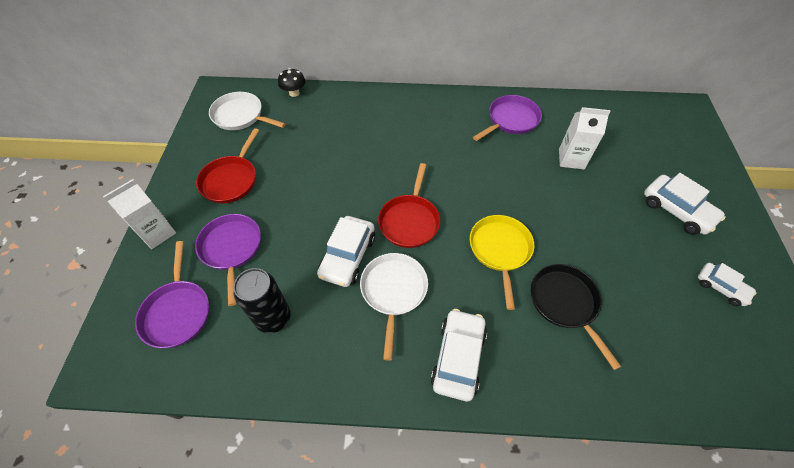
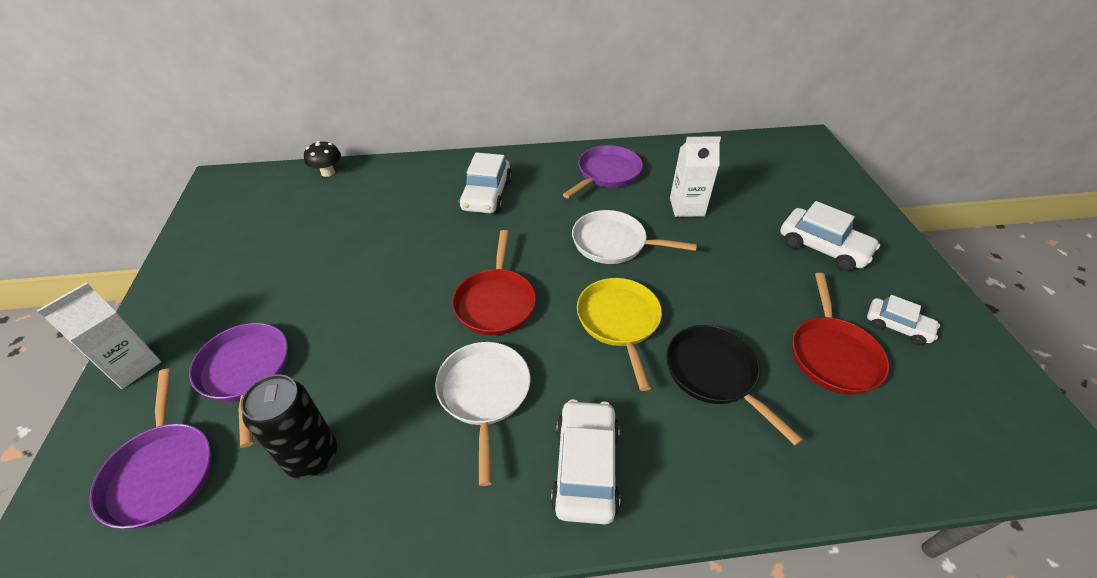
camera: 10 degrees left, 10 degrees down
(231, 180) = (243, 283): red pan -> red pan (832, 354)
(240, 116) = (255, 206): white pan -> white pan (613, 243)
(348, 256) = (415, 358): white car -> white car (487, 195)

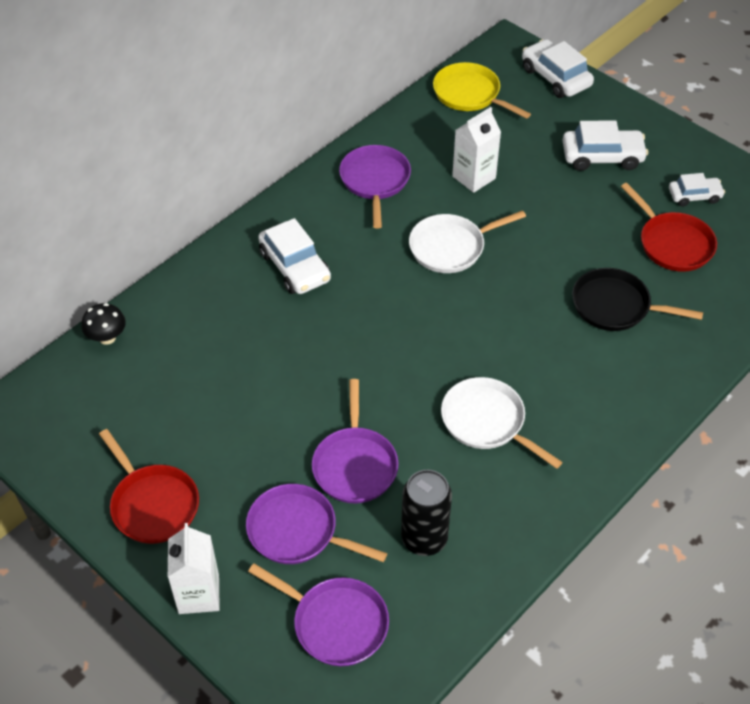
camera: 40 degrees left, 5 degrees up
(347, 352) = (355, 465): none -> purple pan
(495, 302) = (417, 354): red pan -> red pan (152, 504)
(585, 467) = (597, 419): white car -> white car (555, 77)
(619, 321) = (520, 310): yellow pan -> yellow pan (470, 94)

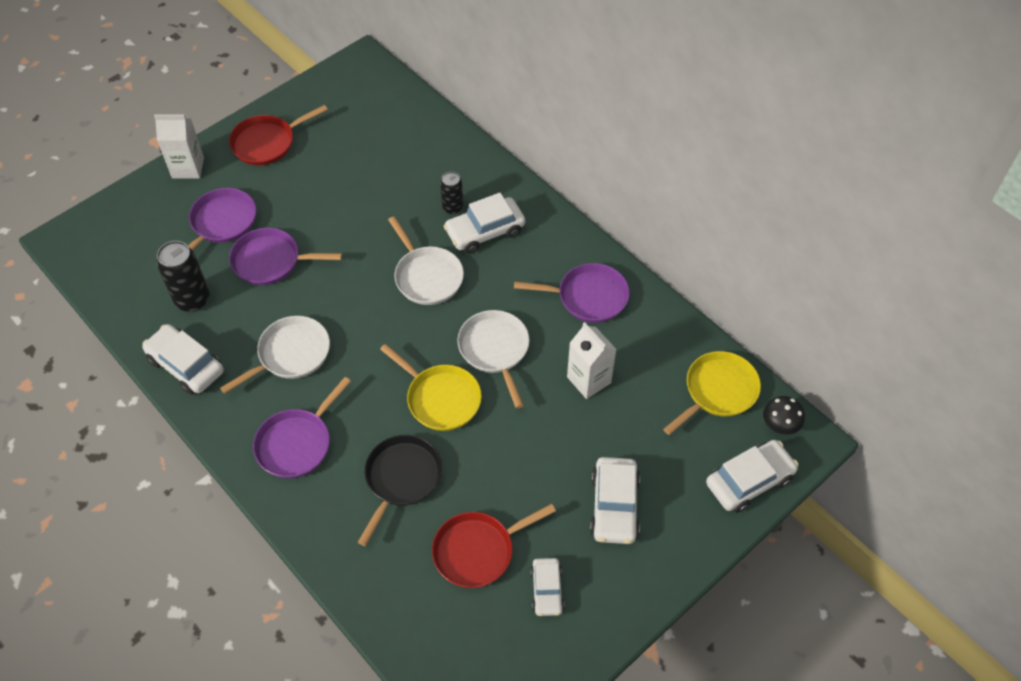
camera: 95 degrees right, 5 degrees up
(107, 337) = (425, 114): black mushroom -> black mushroom (779, 426)
(261, 298) = (452, 208): none -> black can
(335, 623) = (141, 242): purple pan -> purple pan (297, 443)
(362, 311) = (427, 276): none -> white pan
(517, 285) = (440, 398): none -> yellow pan
(521, 525) = (186, 365): none -> white car

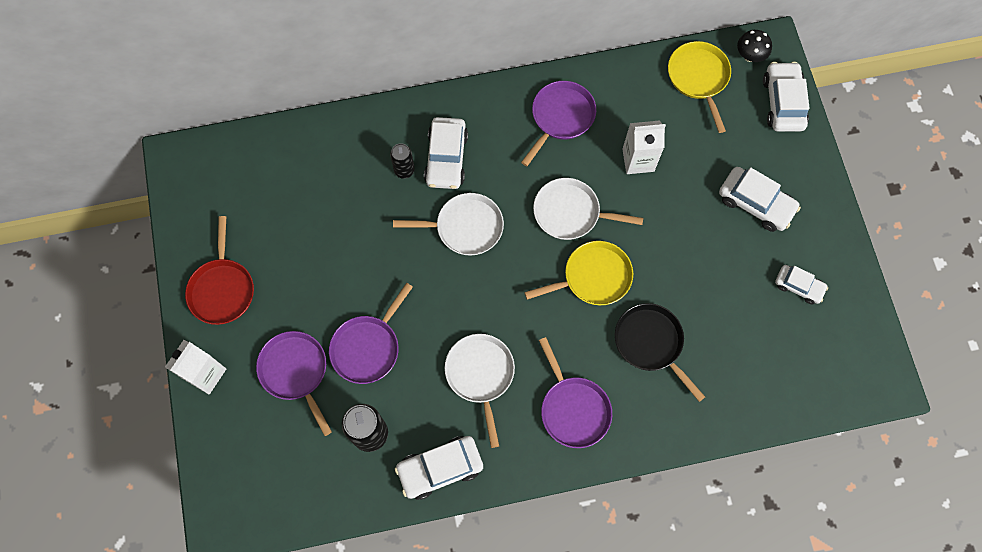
camera: 60 degrees left, 15 degrees up
(478, 551) = (742, 318): red pan -> none

